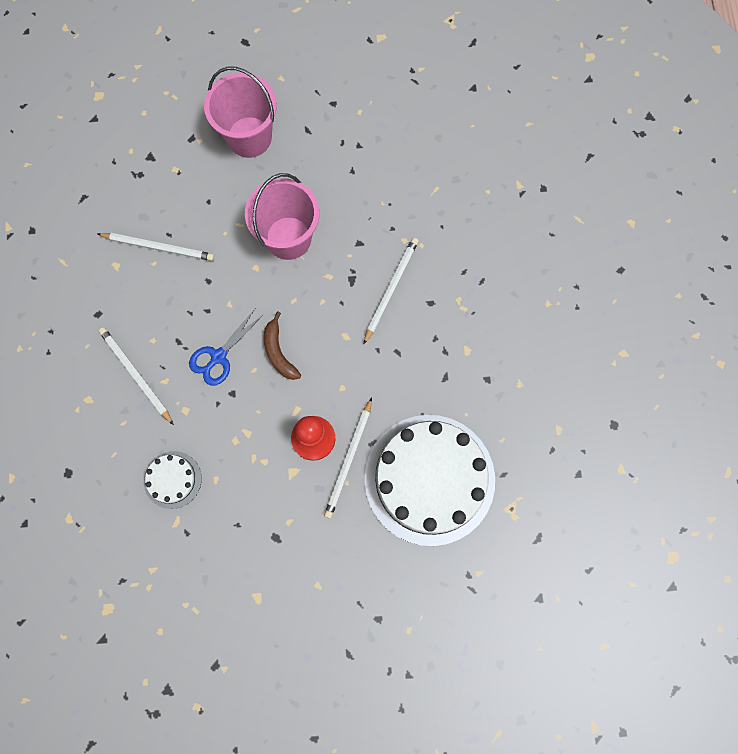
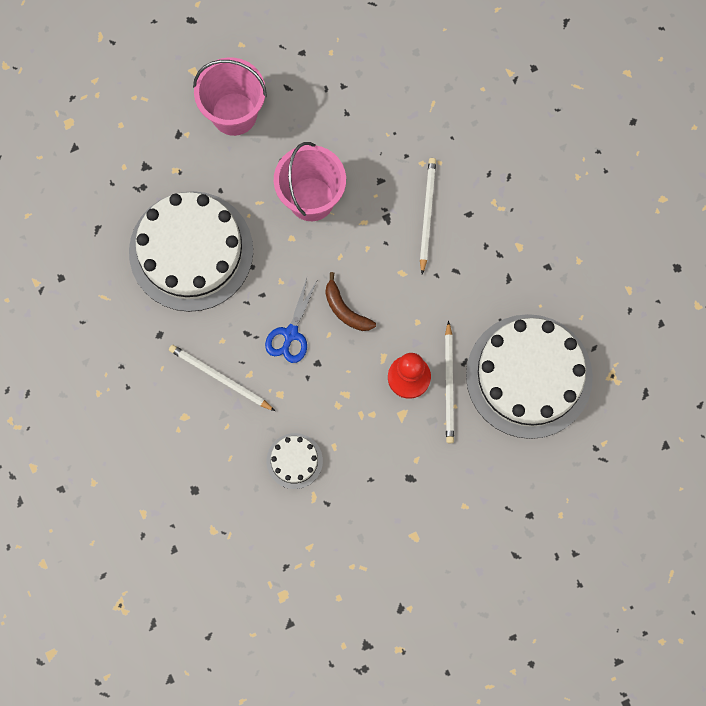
camera: 20 degrees left, 0 degrees up
(159, 247) = (191, 251): white pencil -> white cake

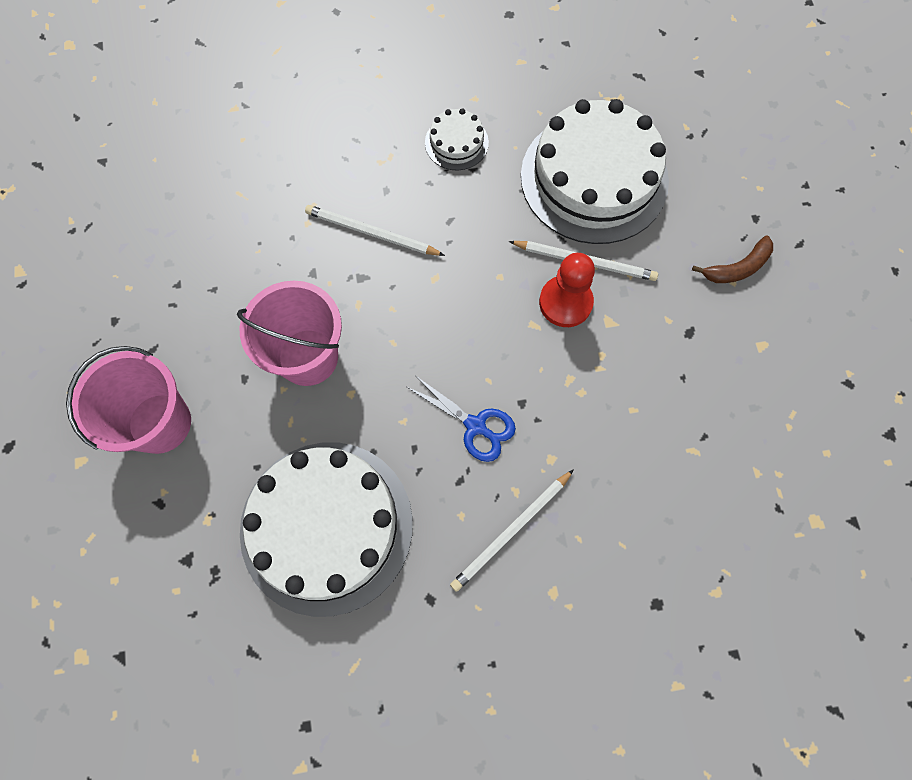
camera: 75 degrees left, 5 degrees down
(294, 461) = (642, 462): white cake -> white cake (456, 142)
(345, 310) = (462, 353): brown banana -> brown banana (737, 268)

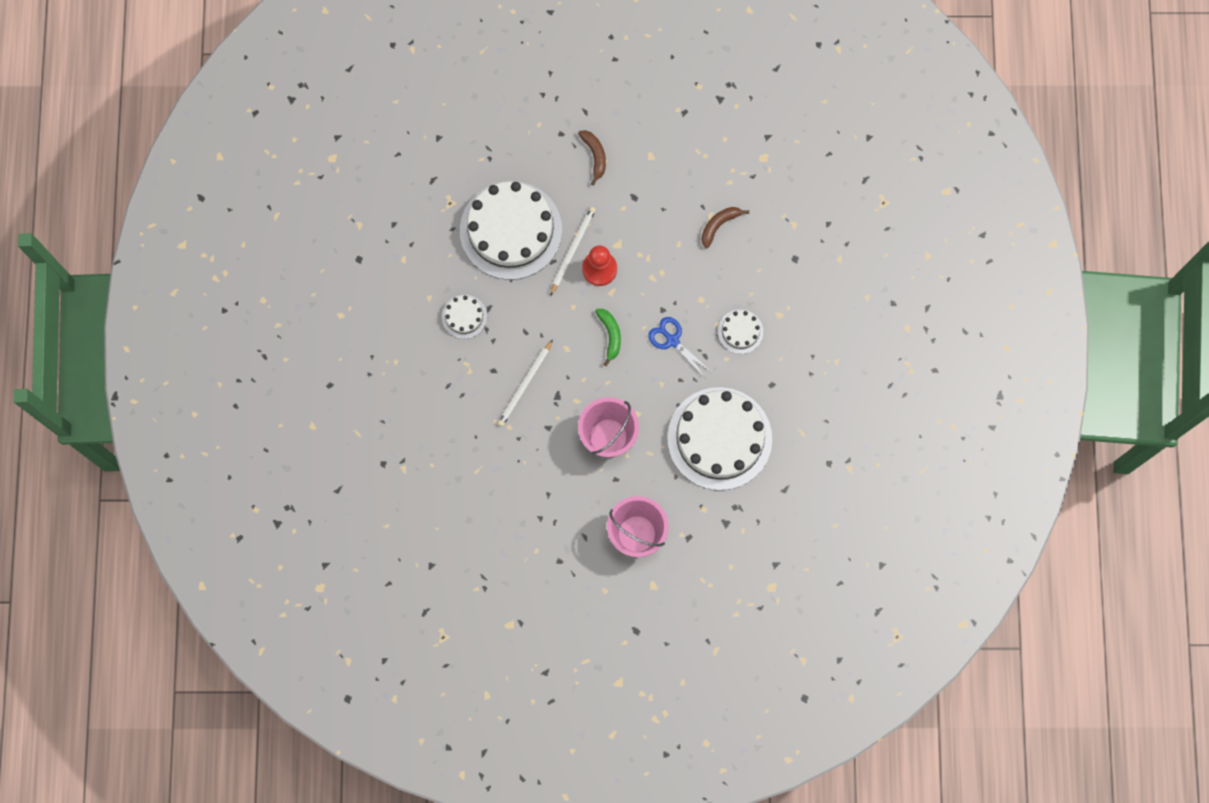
camera: 80 degrees left, 5 degrees up
(466, 334) = (610, 335): none -> green banana
(475, 426) = (672, 340): blue scissors -> blue scissors turned 90 degrees counterclockwise
(511, 531) = (740, 331): white pencil -> white cake
(681, 467) = (719, 225): none -> brown banana

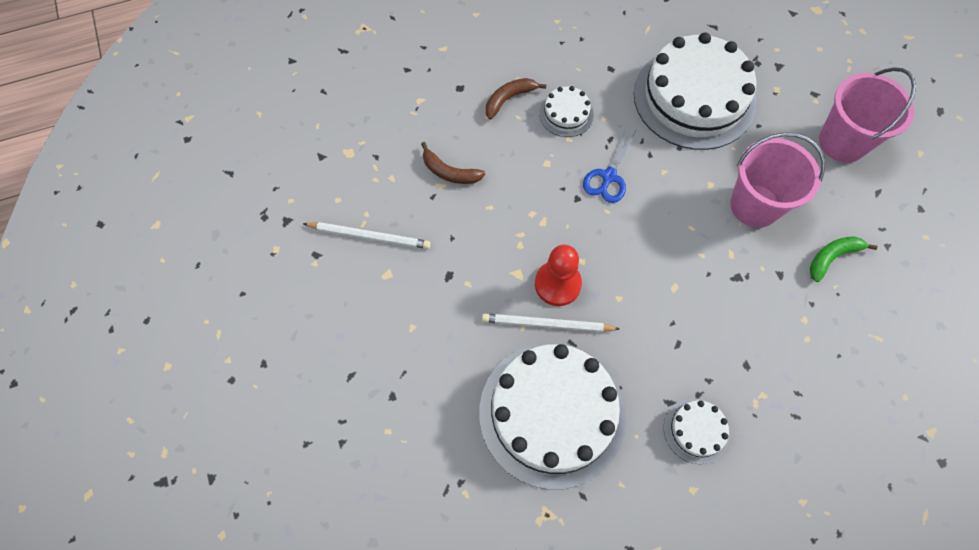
camera: 110 degrees left, 10 degrees down
(525, 385) = (744, 319): white pencil -> white pencil (369, 236)
(595, 156) = (409, 341): brown banana -> brown banana (509, 99)
(610, 335) = (634, 243): green banana -> green banana (832, 257)

